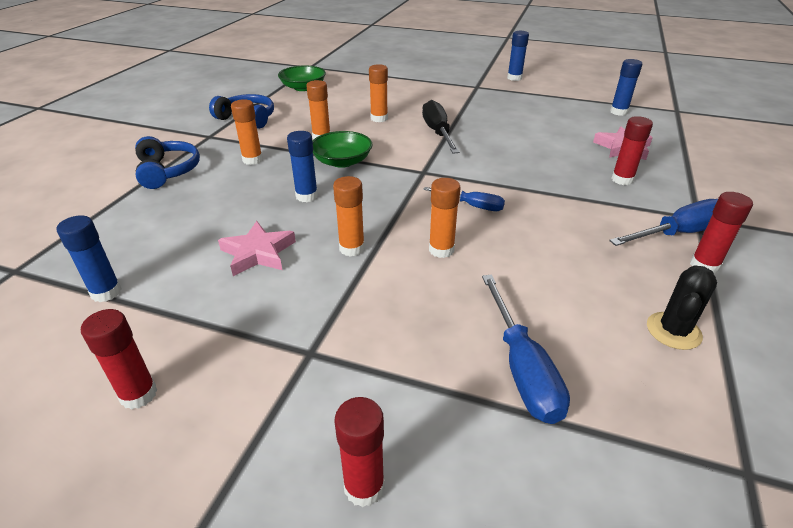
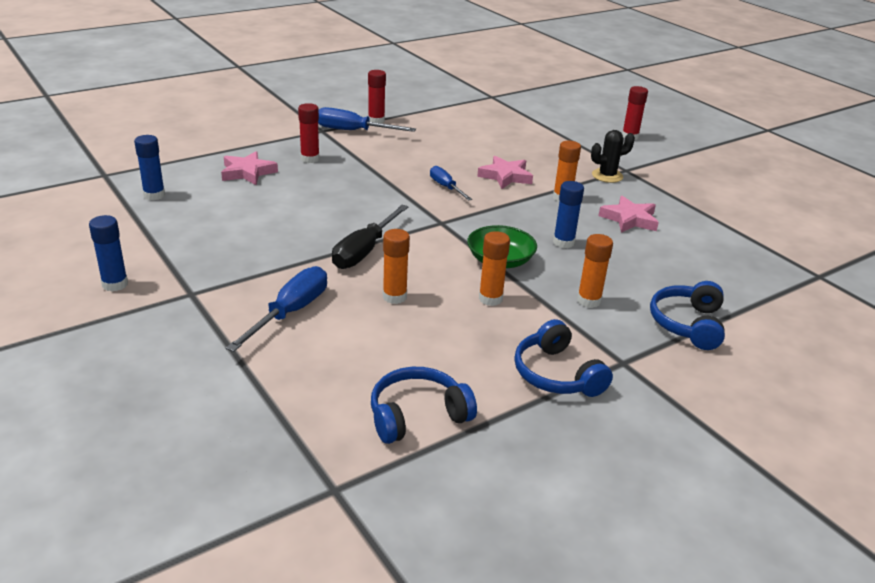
camera: 145 degrees left, 5 degrees down
(106, 292) = (743, 235): blue glue stick -> none
(138, 394) = (719, 187): red glue stick -> none
(303, 87) = (417, 415): green bowl -> blue headphones
(441, 250) = (505, 176): orange glue stick -> pink star
(522, 368) = (531, 133): blue screwdriver -> blue screwdriver (290, 312)
(673, 331) = (444, 116): black cactus -> black cactus (607, 176)

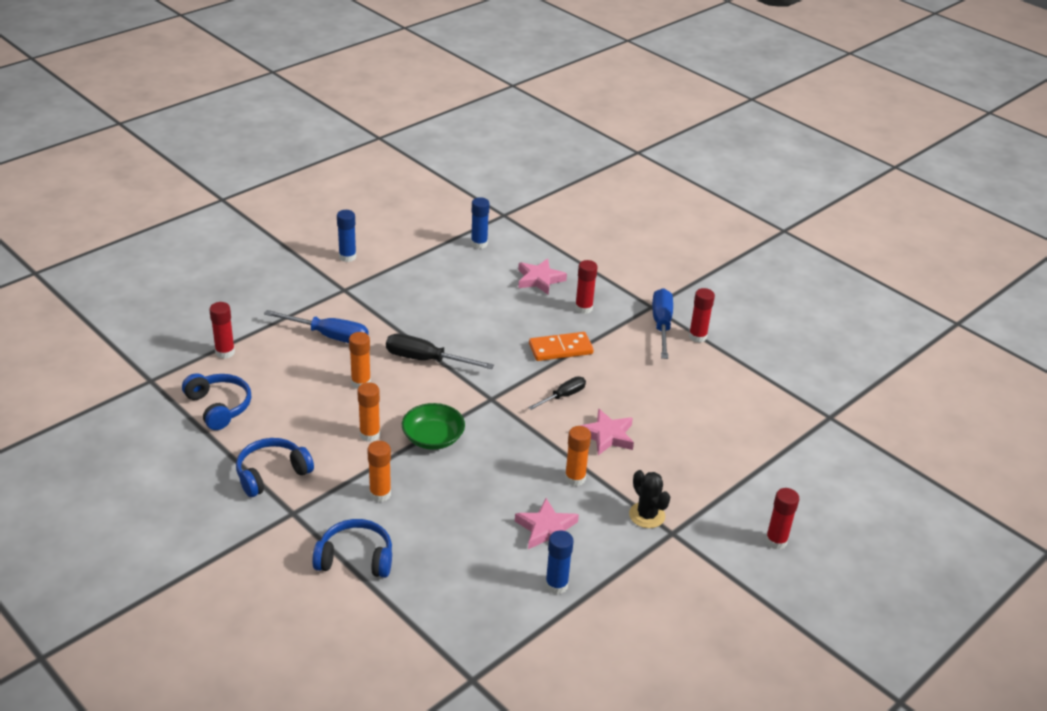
camera: 80 degrees right, 5 degrees up
(291, 405) = (225, 352): none -> red glue stick
(372, 178) = (560, 349): none -> orange domino
(446, 187) = (563, 396): blue screwdriver -> black screwdriver
(563, 242) = (479, 478): blue glue stick -> blue glue stick (556, 585)

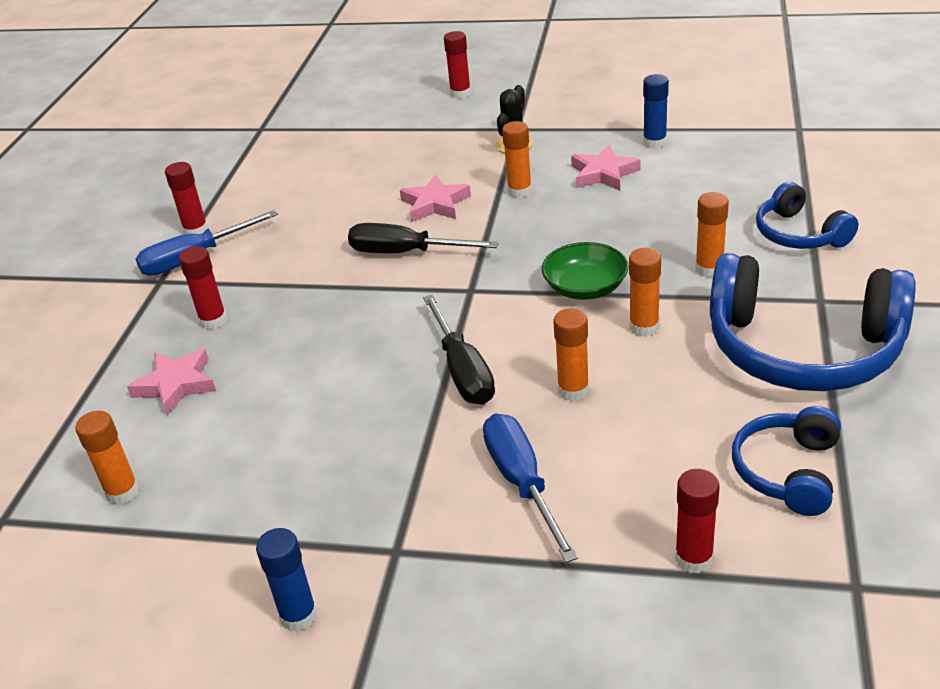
camera: 120 degrees left, 0 degrees up
(272, 474) = (803, 349): blue headphones -> blue headphones, size x1.88
(479, 244) = (122, 492): blue glue stick -> orange glue stick
(560, 349) = (320, 294): orange domino -> none
(563, 396) = (406, 253): black screwdriver -> black screwdriver, size x1.61

